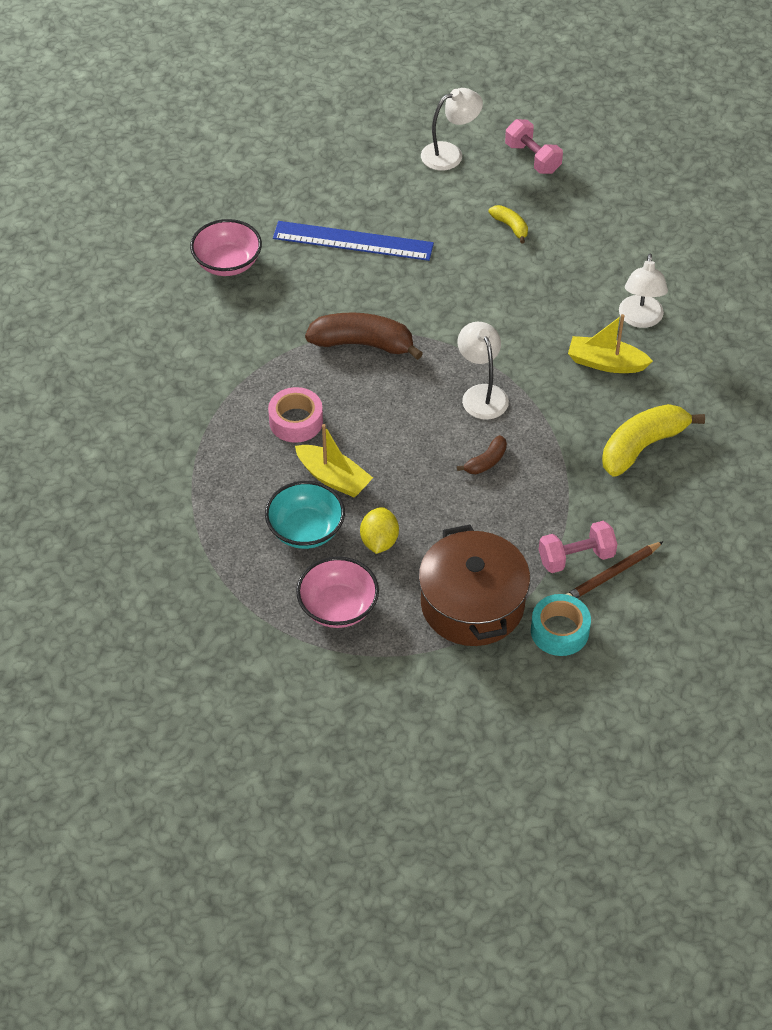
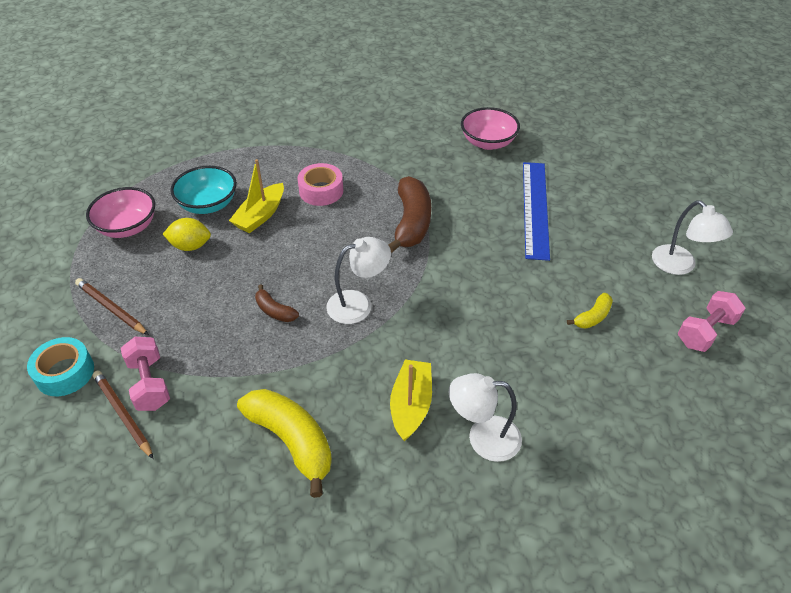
camera: 85 degrees right, 5 degrees down
(472, 604) = (111, 308): brown pot -> brown pencil

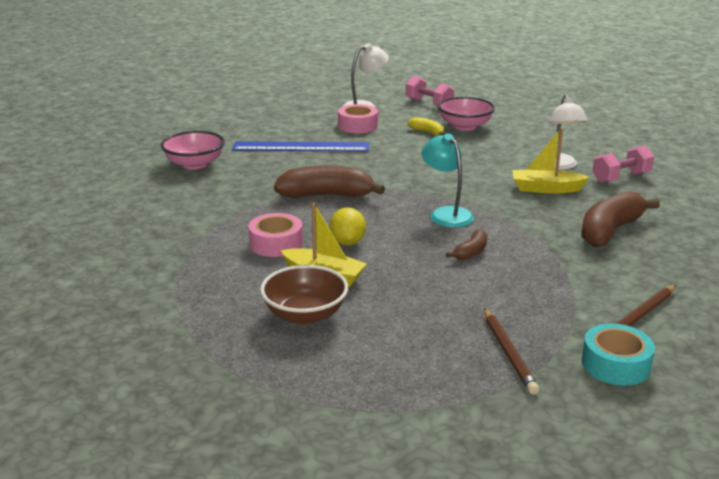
camera: 95 degrees left, 20 degrees down
(111, 308) = (508, 353): brown pencil -> brown pencil turned 45 degrees counterclockwise
(127, 227) = (359, 371): pink bowl -> pink bowl (465, 126)
(149, 384) = (596, 307): pink dumbbell -> pink dumbbell (621, 178)
(190, 246) = (387, 315): yellow lemon -> yellow lemon (347, 242)
(208, 204) = (305, 314): turquoise bowl -> brown bowl
(291, 441) = (610, 231): yellow banana -> brown banana
(358, 304) = (446, 214): white lamp -> turquoise lamp
(606, 255) = (357, 126): none -> pink tape

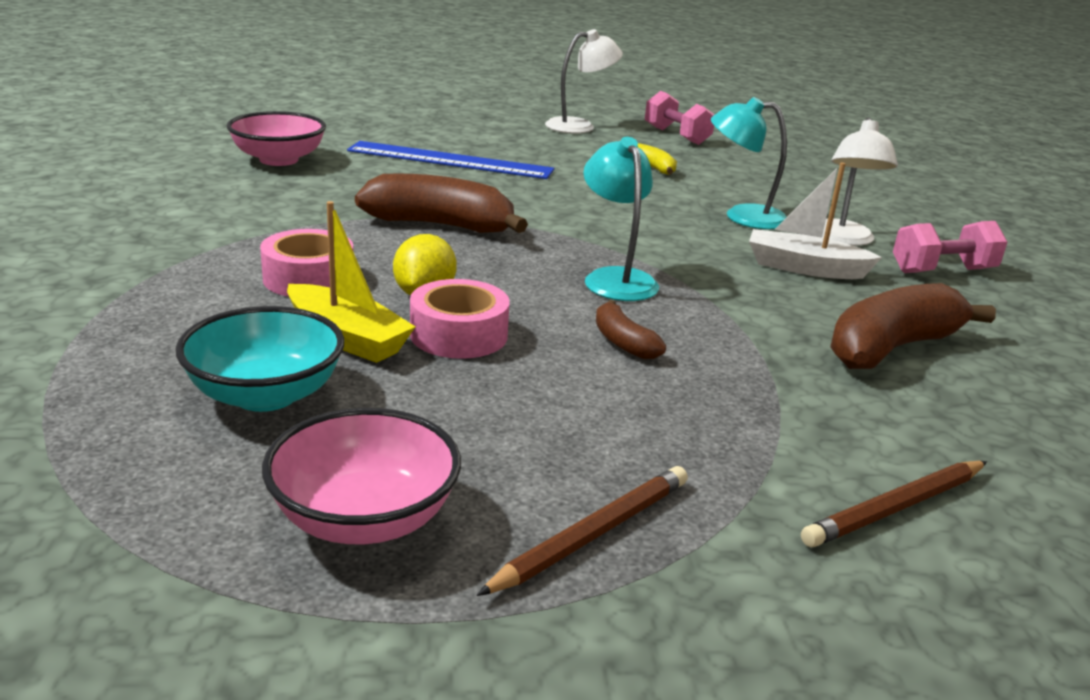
camera: 10 degrees right, 0 degrees up
(305, 314) = (265, 394): brown bowl -> turquoise bowl
(357, 126) = (552, 147): pink tape -> pink tape (459, 334)
(465, 126) = (715, 169): pink bowl -> pink bowl (364, 518)
(471, 252) = (623, 342): brown banana -> brown banana turned 105 degrees clockwise
(496, 159) = (742, 216): none -> turquoise lamp
(508, 353) = (593, 534): brown pencil -> brown pencil turned 135 degrees counterclockwise
(546, 189) = (804, 268): yellow boat -> white boat
(615, 364) = (804, 601): turquoise tape -> none

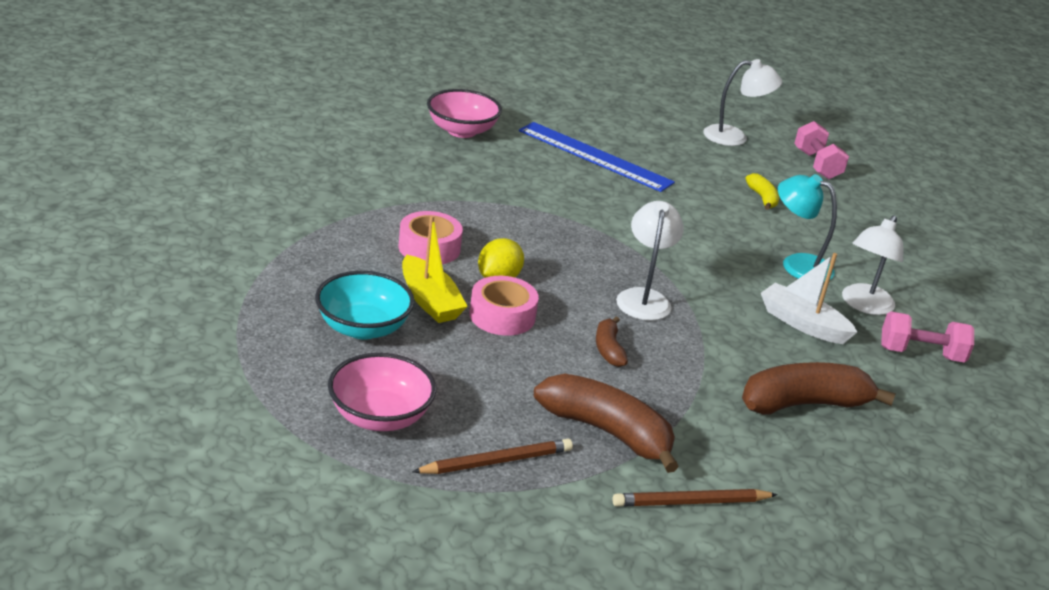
camera: 20 degrees right, 5 degrees up
(440, 225) = (546, 221): brown banana -> brown banana (607, 432)
(616, 278) = (644, 298): turquoise lamp -> white lamp

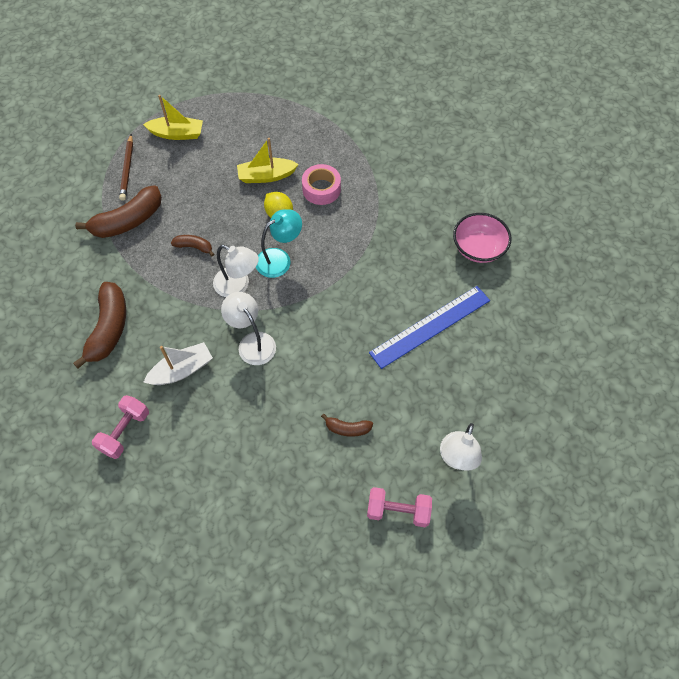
camera: 115 degrees right, 30 degrees up
(363, 328) = (250, 142): turquoise bowl -> none
(380, 416) = (177, 134): pink bowl -> yellow boat
(502, 316) = (242, 205): pink tape -> none
(691, 502) = (64, 237): brown pencil -> none
(762, 198) = (347, 428): yellow banana -> brown banana
(797, 264) = (249, 405): turquoise lamp -> turquoise lamp (279, 259)
(863, 305) = (188, 425): white lamp -> white lamp (252, 342)

